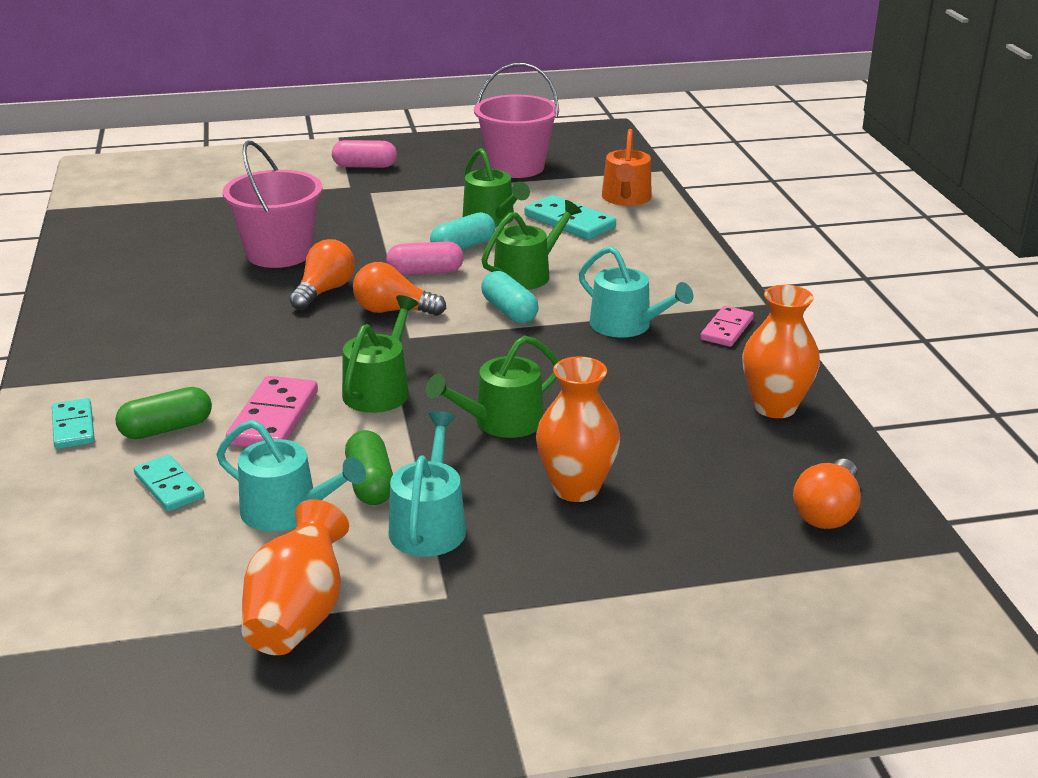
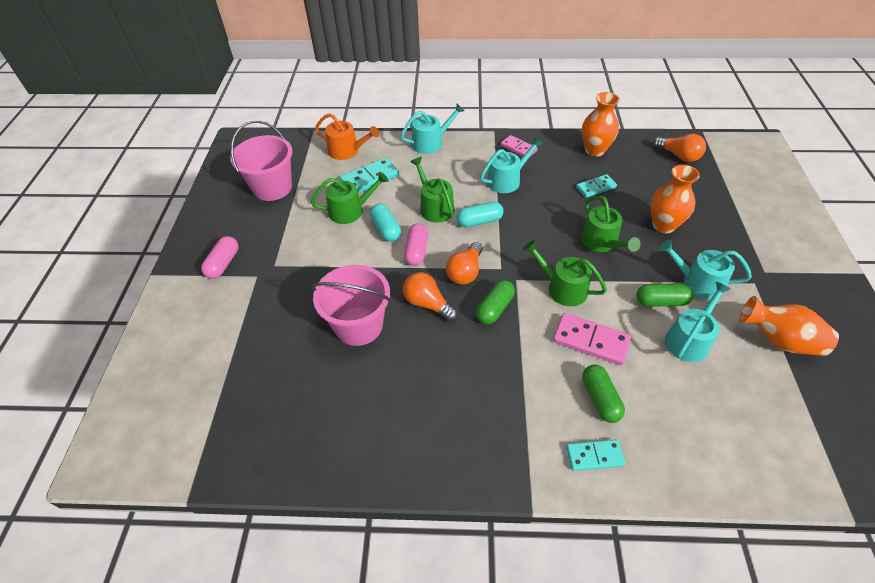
camera: 75 degrees left, 20 degrees up
(169, 486) = (666, 397): turquoise domino -> turquoise domino (596, 187)
(326, 338) = (495, 308): none -> green capsule
(689, 254) = (431, 142): none -> turquoise watering can

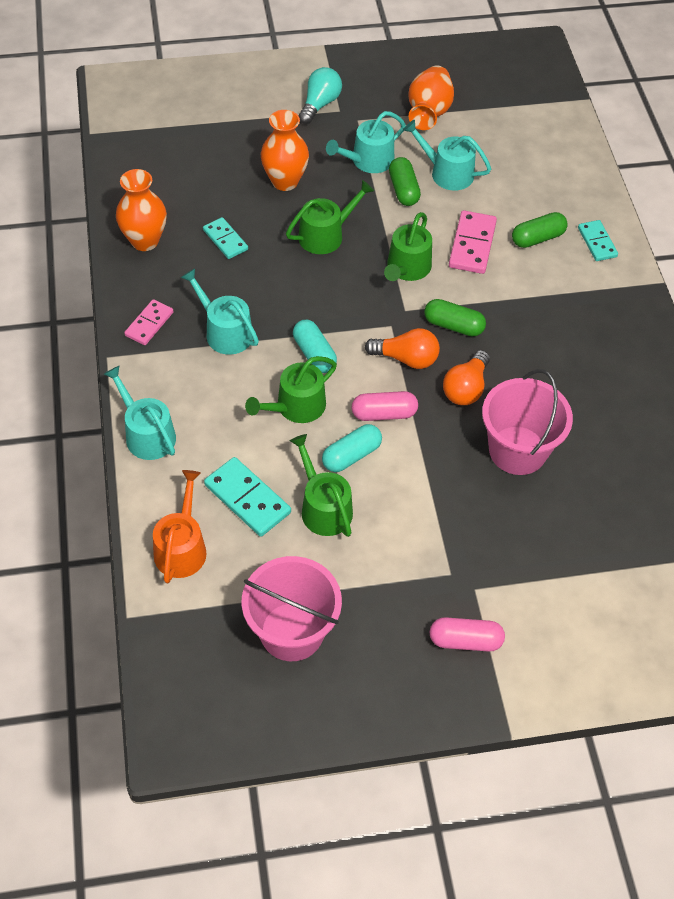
camera: 105 degrees left, 5 degrees up
(679, 156) = (147, 159): orange light bulb -> none
(697, 282) = (368, 161): turquoise watering can -> turquoise watering can turned 45 degrees clockwise
(770, 259) = (320, 104): none -> turquoise light bulb

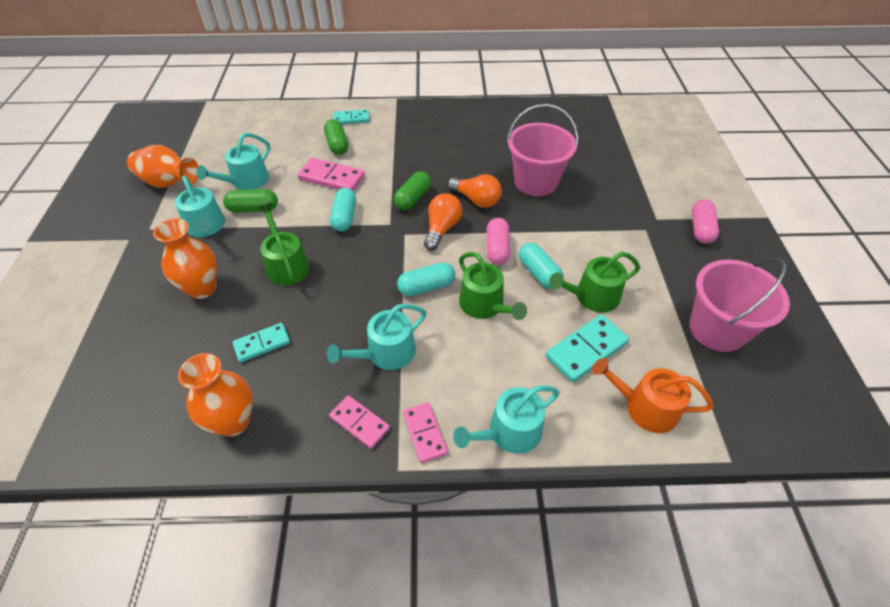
camera: 80 degrees left, 5 degrees down
(142, 371) = (424, 433): none -> pink domino
(320, 104) = (111, 252): turquoise light bulb -> none
(407, 268) = (344, 217): green watering can -> turquoise capsule

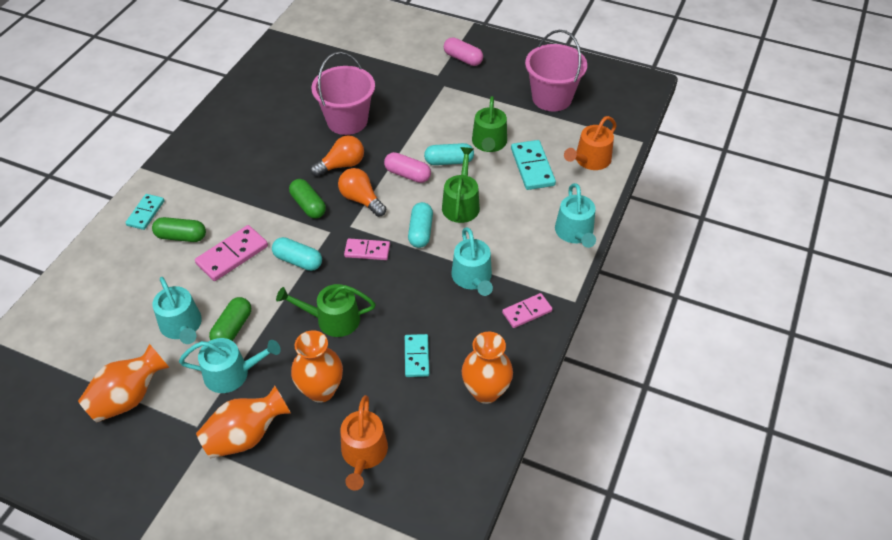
camera: 65 degrees left, 0 degrees up
(136, 346) = (363, 454): none -> orange watering can
(143, 260) = (246, 436): none -> orange vase
(424, 433) = (554, 277): pink domino -> pink domino (367, 251)
(485, 305) = (461, 204): green watering can -> green watering can turned 75 degrees counterclockwise

